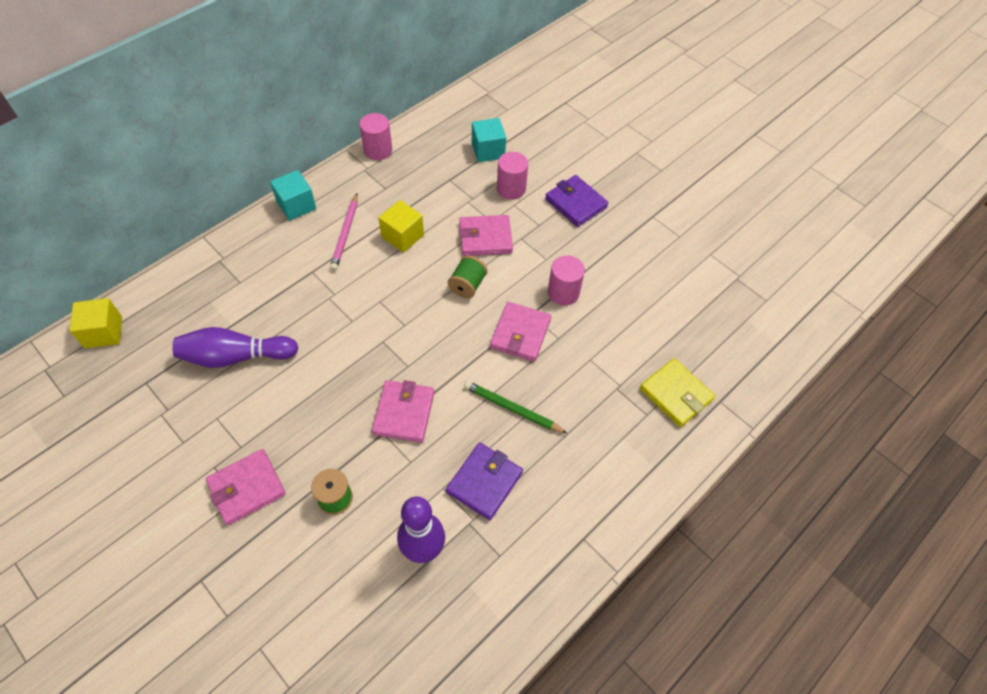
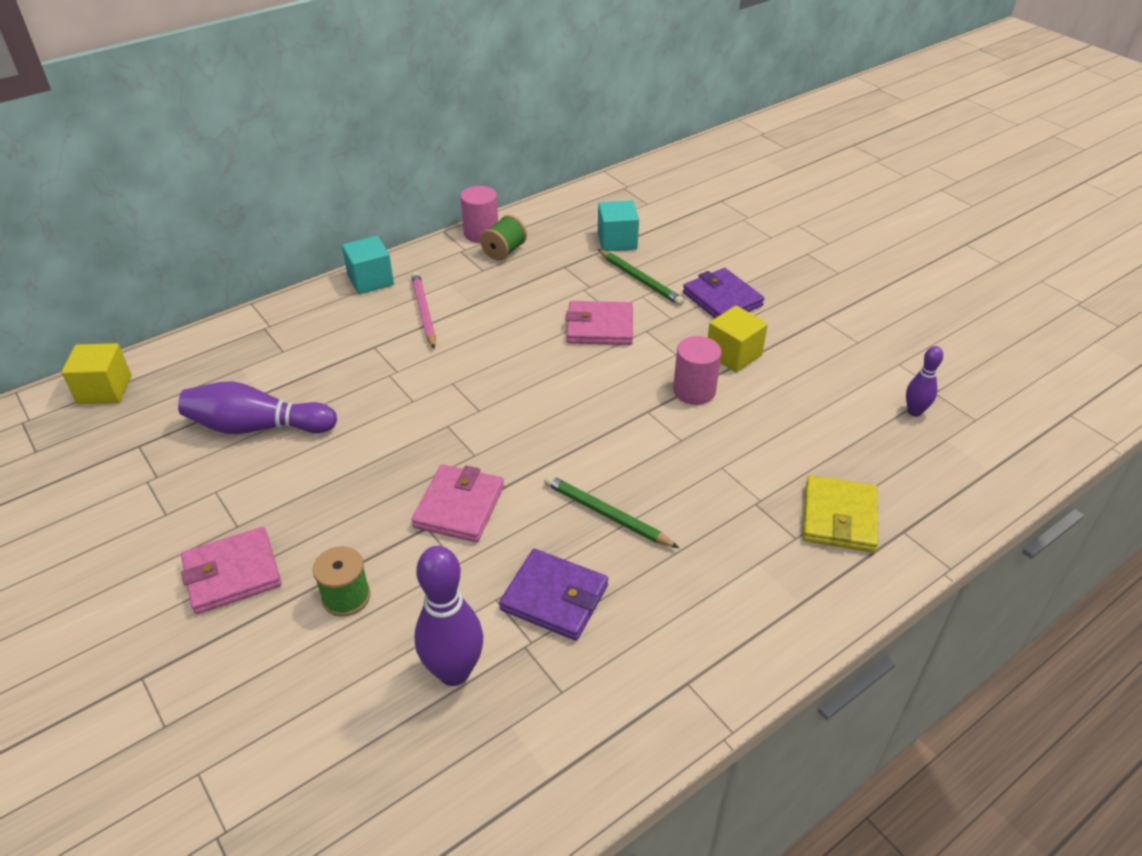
camera: 10 degrees right, 15 degrees down
(345, 234) = (424, 312): pink pencil -> pink pencil turned 150 degrees clockwise
(402, 236) = (495, 318): yellow cube -> yellow cube (733, 354)
(467, 285) = (568, 374): green spool -> green spool (504, 251)
(484, 482) = (554, 597): purple wallet -> purple wallet turned 75 degrees clockwise
(511, 189) = (640, 280): pink cylinder -> green pencil
(520, 334) = (630, 431): pink wallet -> none
(675, 394) = (839, 517): yellow wallet -> yellow wallet turned 45 degrees clockwise
(723, 297) = (914, 411): none -> purple bowling pin

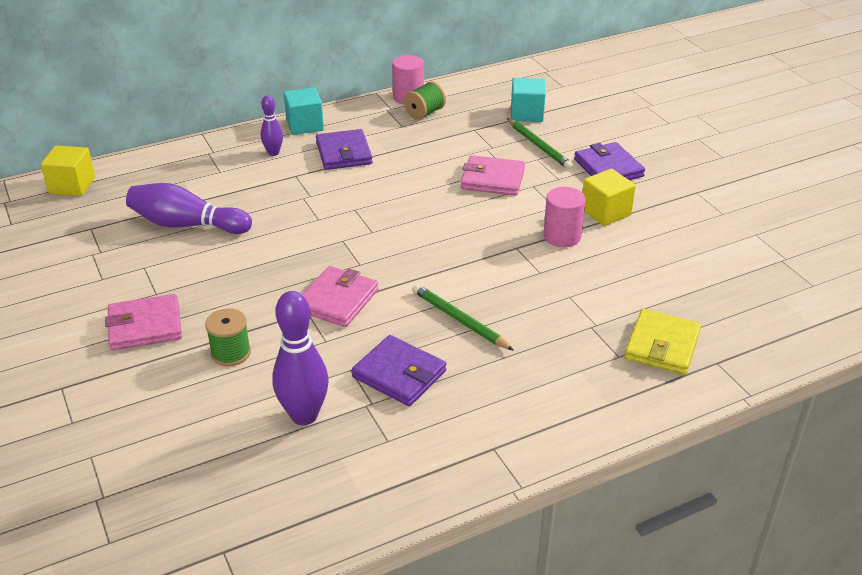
camera: 10 degrees right, 5 degrees down
(424, 312) = (344, 153): pink pencil -> purple wallet
(914, 411) = (757, 273): purple bowling pin -> purple bowling pin (273, 153)

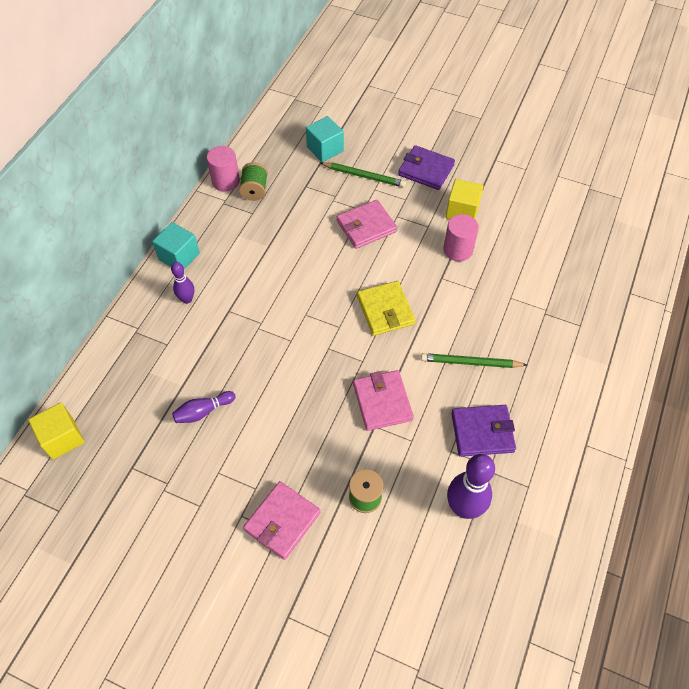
camera: 40 degrees left, 20 degrees up
(187, 225) = (203, 411): purple bowling pin -> purple bowling pin, size x0.56
(344, 153) = (240, 266): purple wallet -> none
(662, 345) = (593, 300): yellow wallet -> yellow wallet (385, 310)

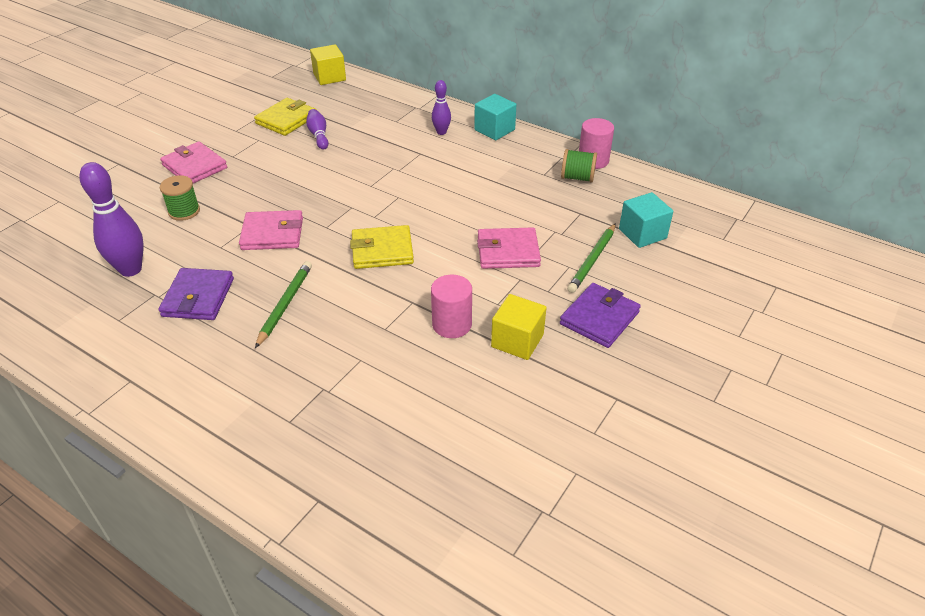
camera: 100 degrees right, 15 degrees down
(171, 456) = (286, 120): none -> yellow wallet
(366, 226) = (508, 251): pink wallet -> pink wallet turned 75 degrees counterclockwise

